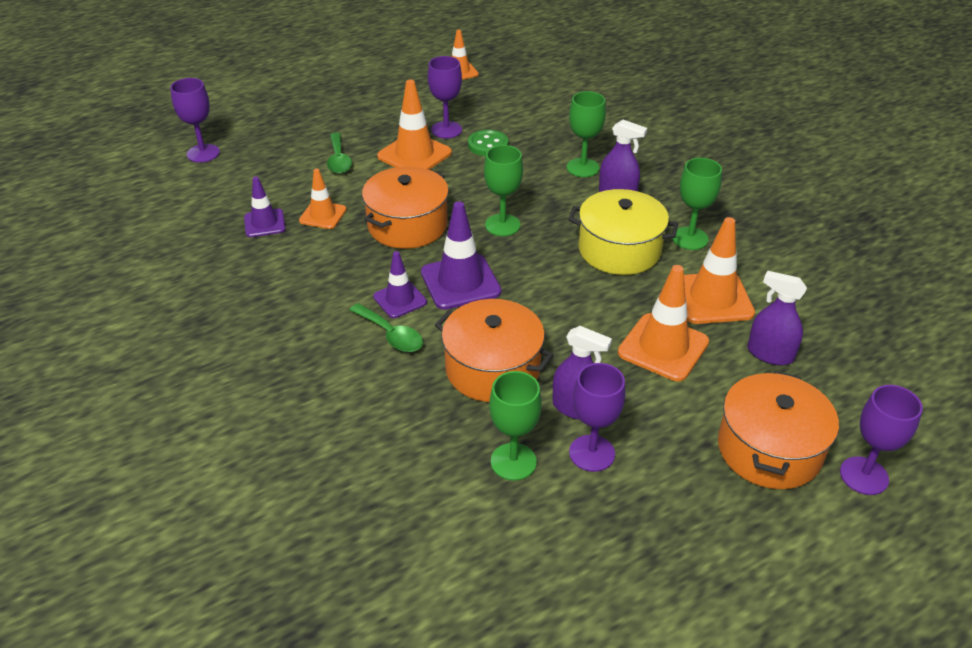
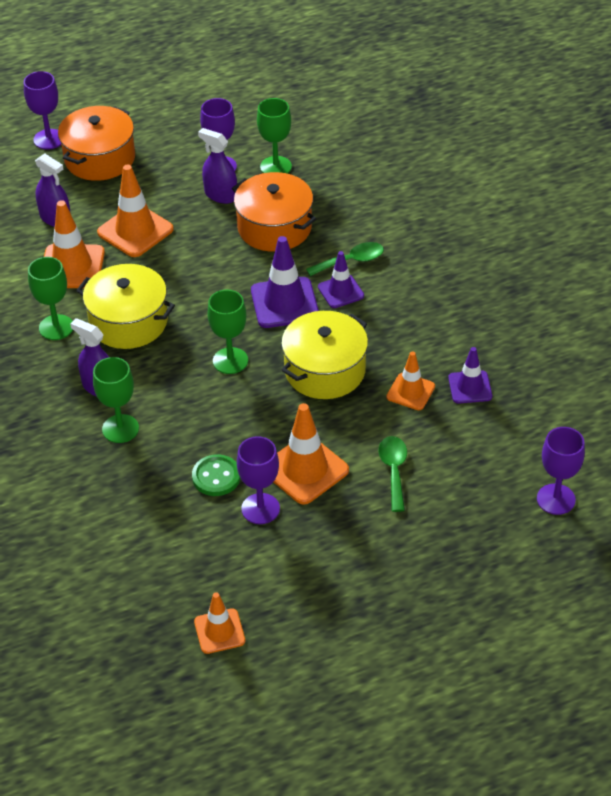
camera: 170 degrees left, 5 degrees up
(391, 335) = (351, 261): green spoon -> green spoon turned 105 degrees clockwise
(407, 225) = (325, 370): orange pot -> yellow pot

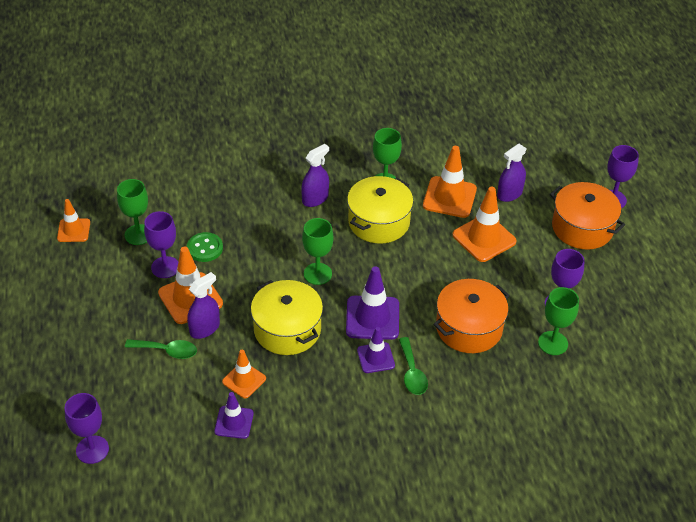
camera: 100 degrees right, 0 degrees up
(120, 429) = (270, 205): green goblet -> green goblet (138, 234)
(220, 195) = (519, 298): purple spray bottle -> purple spray bottle (204, 328)

